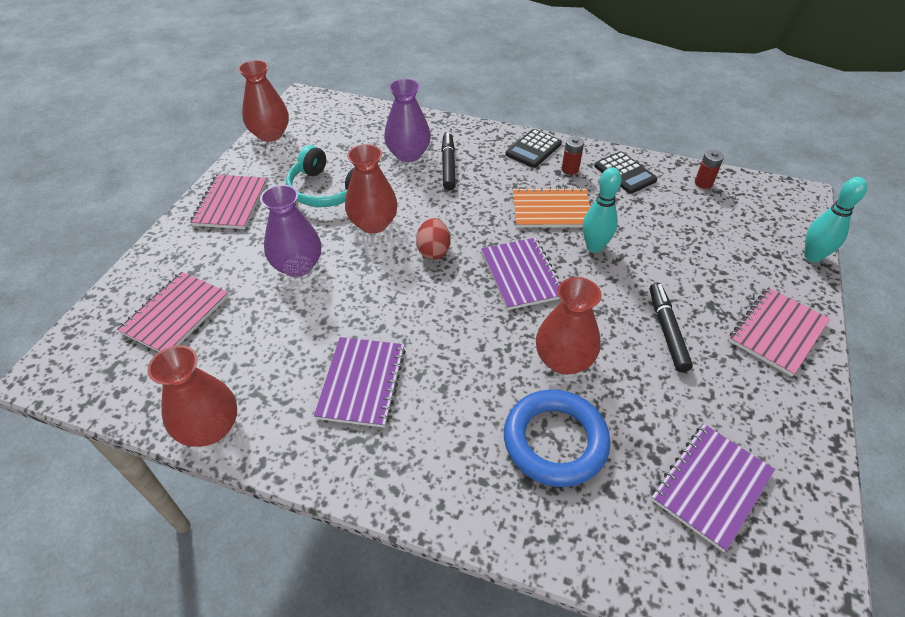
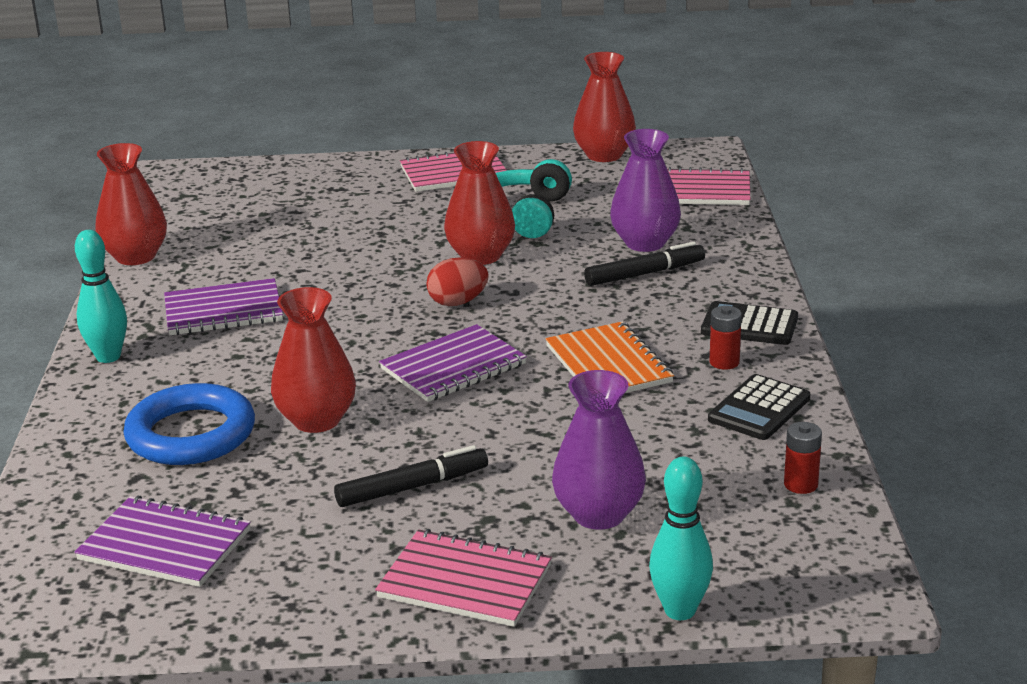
camera: 70 degrees right, 20 degrees down
(176, 314) = (267, 199): pink notebook -> pink notebook (699, 190)
(298, 266) = (376, 235): purple vase -> purple vase (599, 514)
(594, 247) = (550, 409): turquoise bowling pin -> turquoise bowling pin (108, 357)

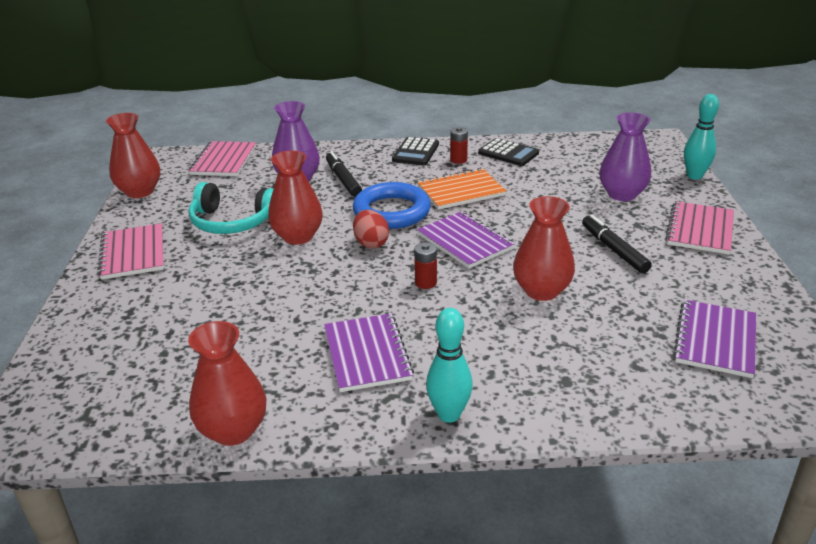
camera: 90 degrees left, 5 degrees up
(191, 434) = (571, 347): blue ring -> blue ring (391, 211)
(800, 484) = (578, 147): red battery -> red battery (425, 283)

